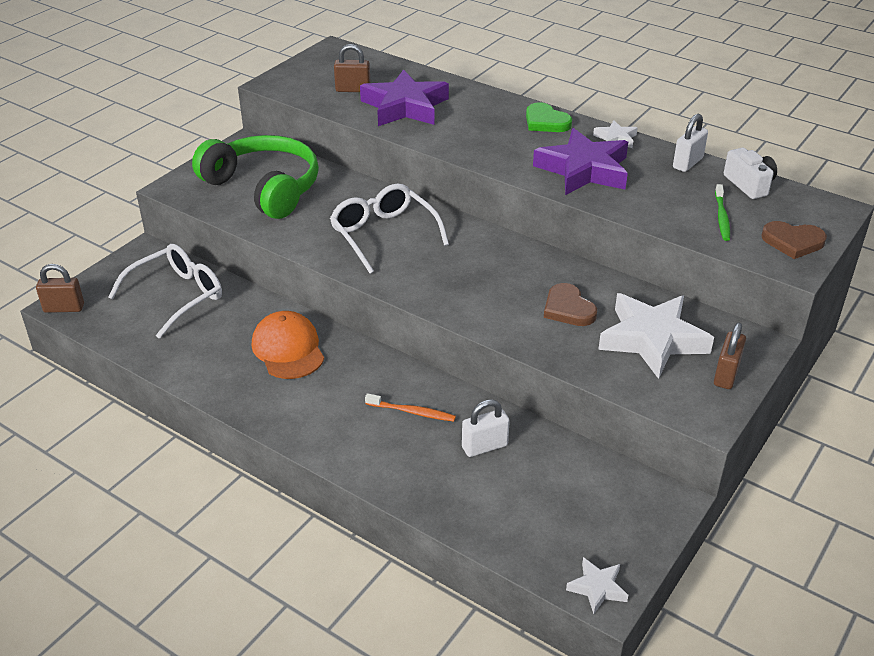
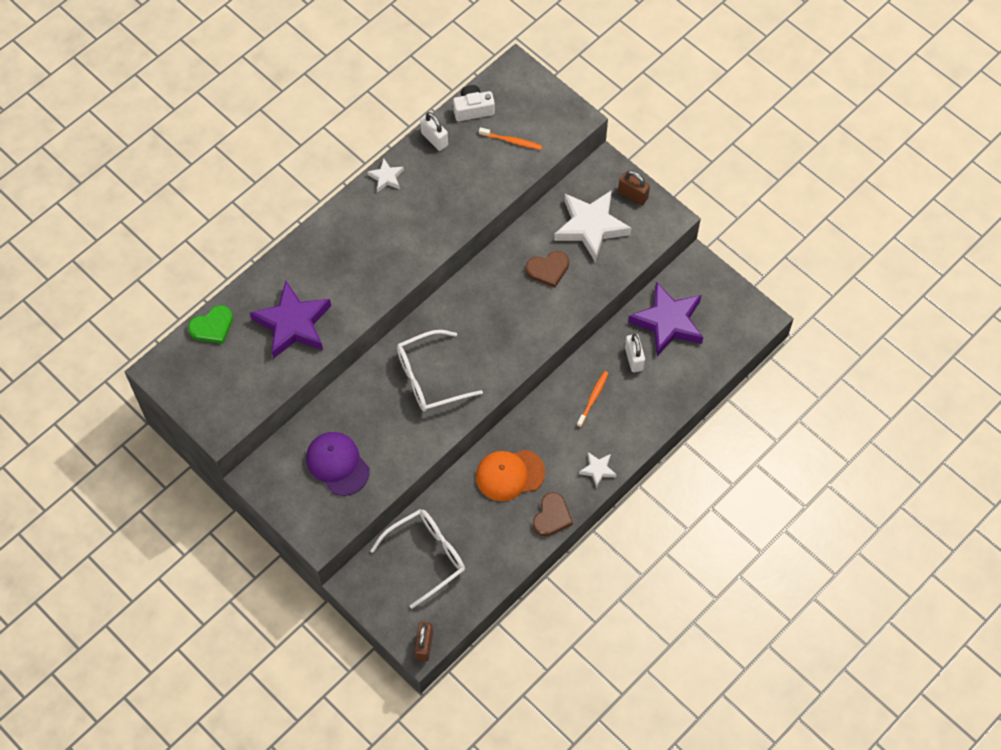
camera: 80 degrees left, 25 degrees up
(176, 296) = (426, 556): white glasses -> white glasses turned 90 degrees clockwise
(264, 188) = (337, 464): green headphones -> purple cap
(353, 89) = (249, 362): brown padlock -> none
(546, 122) = (346, 221): green heart -> green heart (212, 326)
(583, 170) = (428, 212): purple star -> purple star (668, 322)
(597, 588) = (756, 321): white star -> white star (598, 470)
(722, 217) = (512, 141): green toothbrush -> orange toothbrush
(793, 242) = (550, 109): brown heart -> brown heart (552, 516)

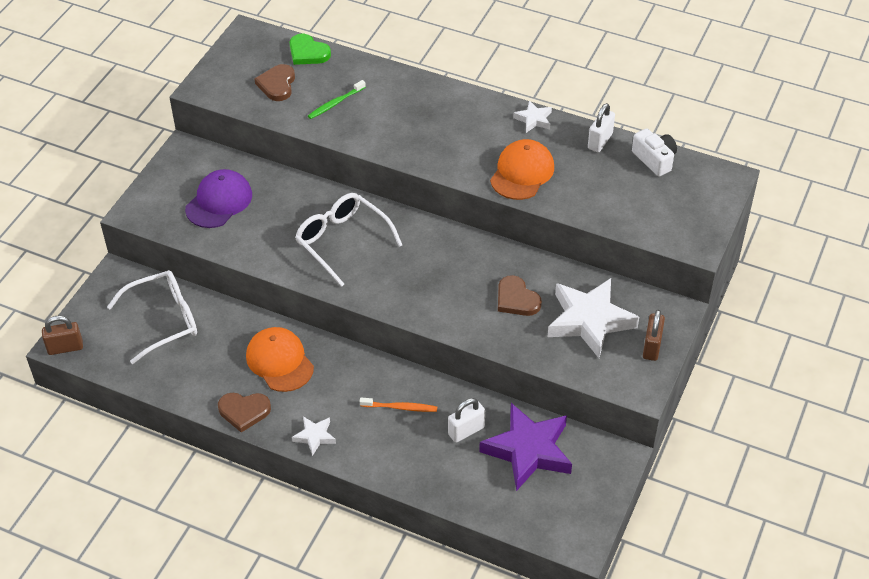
camera: 70 degrees right, 15 degrees down
(245, 364) = (277, 84): none -> brown heart
(293, 324) = (335, 103): purple star -> green toothbrush
(426, 556) = (163, 320): white glasses -> white glasses turned 60 degrees counterclockwise
(445, 209) = (522, 172): none -> orange cap
(512, 141) = (635, 201): orange toothbrush -> none

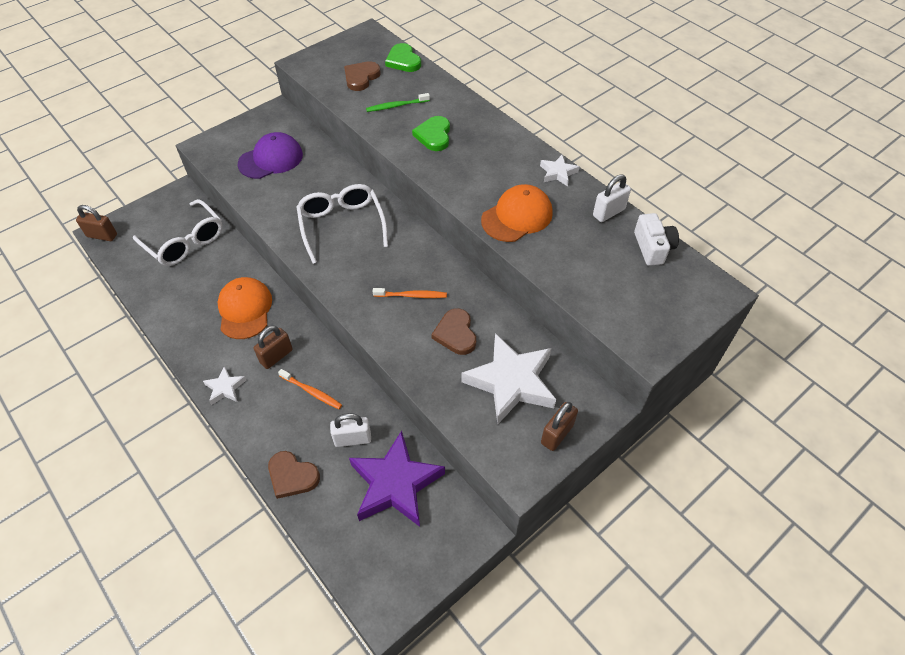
camera: 25 degrees right, 5 degrees up
(163, 320) = (185, 241): white glasses -> white glasses turned 45 degrees clockwise
(244, 411) = (187, 341): brown heart -> brown heart (292, 476)
(343, 390) = (276, 356): none -> brown padlock
(394, 121) = (434, 135): none -> green heart
(455, 281) = (412, 295): none -> orange toothbrush

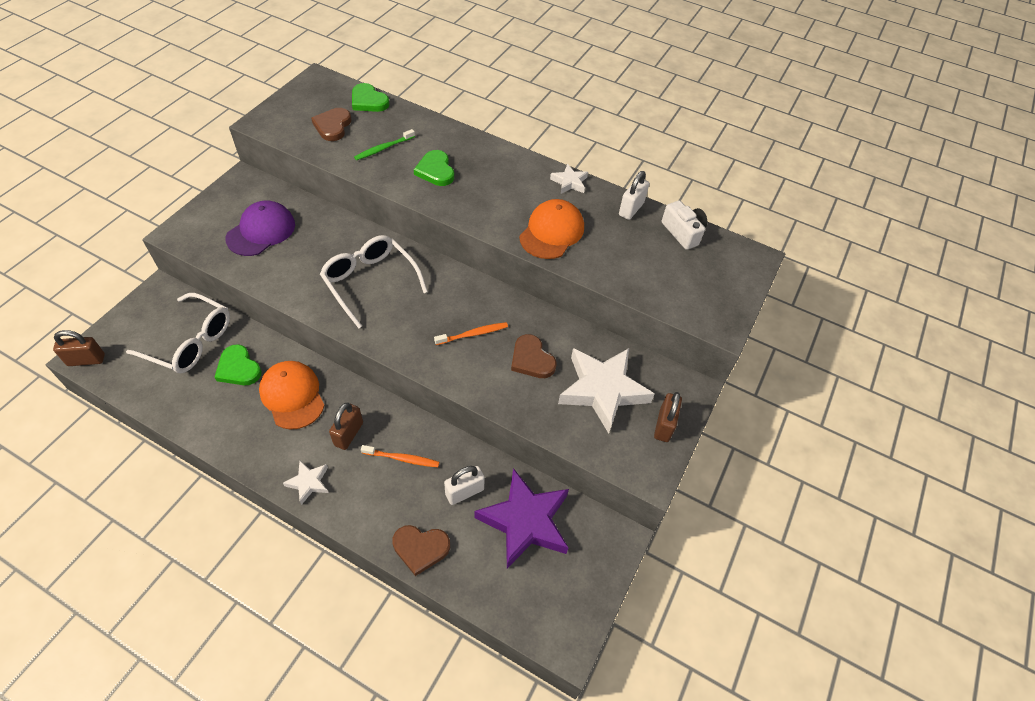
camera: 25 degrees left, 0 degrees up
(212, 274) = (238, 368): none -> green heart

